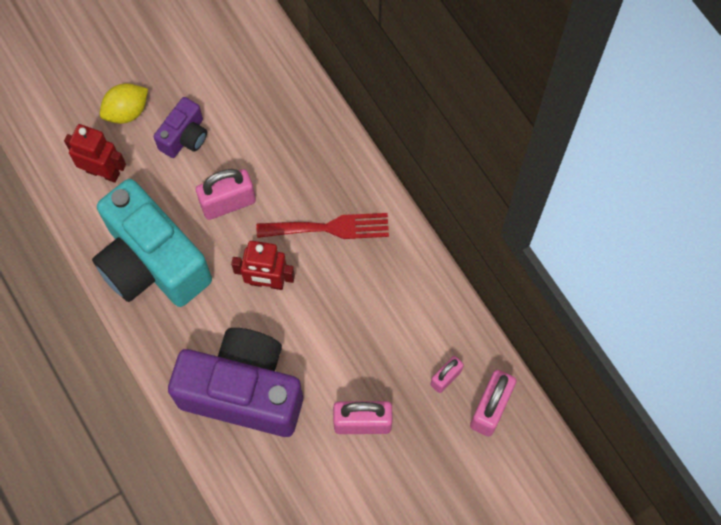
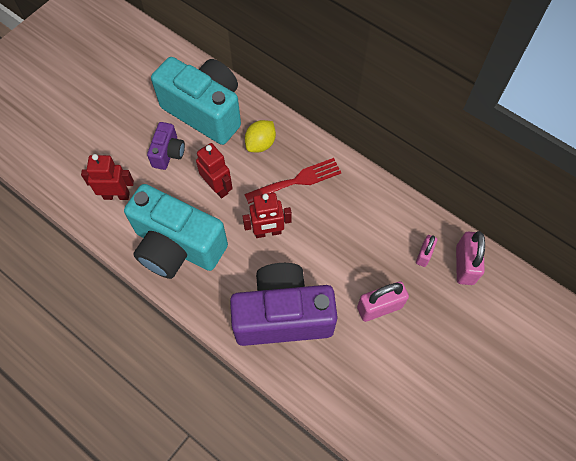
camera: 20 degrees left, 5 degrees down
(127, 111) = (119, 149): yellow lemon -> yellow lemon (260, 144)
(228, 203) = (217, 187): pink padlock -> red robot
(251, 95) = (205, 111): none -> turquoise camera

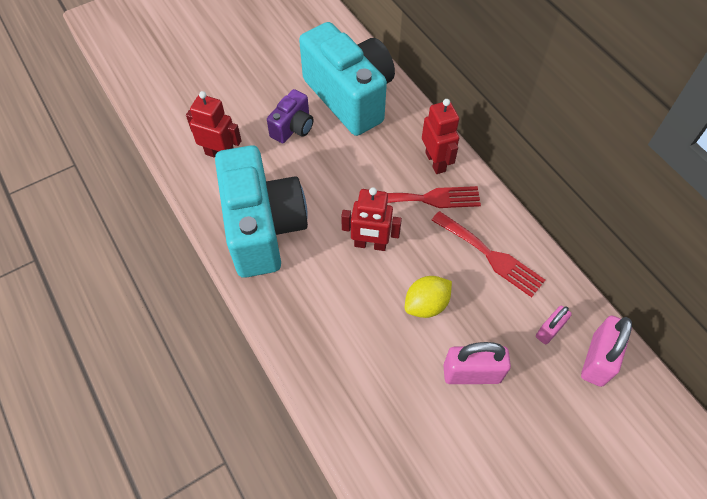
camera: 20 degrees right, 5 degrees down
(177, 246) = (263, 228): turquoise camera -> turquoise camera turned 150 degrees counterclockwise
(217, 187) = (332, 179): red robot -> red robot (435, 162)
(260, 144) = (398, 147): yellow lemon -> yellow lemon (426, 304)
(283, 315) = (351, 343): purple camera -> none
(362, 211) = (490, 256): none -> red fork

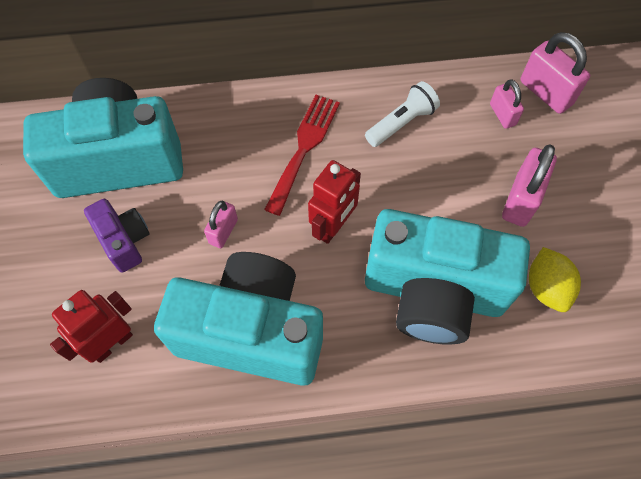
camera: 65 degrees left, 5 degrees up
(329, 179) = (223, 231): none -> pink padlock
(351, 334) = (433, 293): none -> turquoise camera
(426, 304) = (430, 205): yellow lemon -> yellow lemon (546, 287)
(435, 162) = (262, 117): red robot -> none
(490, 256) = (401, 122): red fork -> white flashlight

